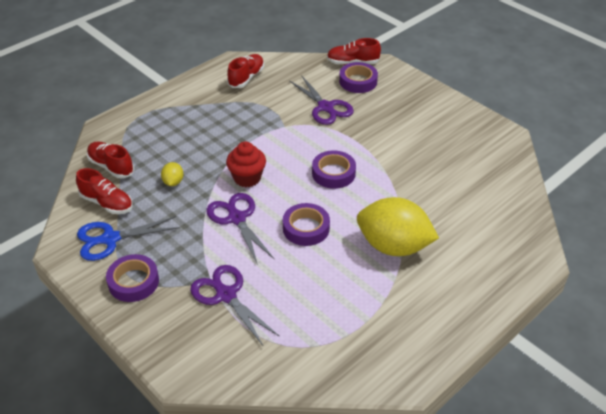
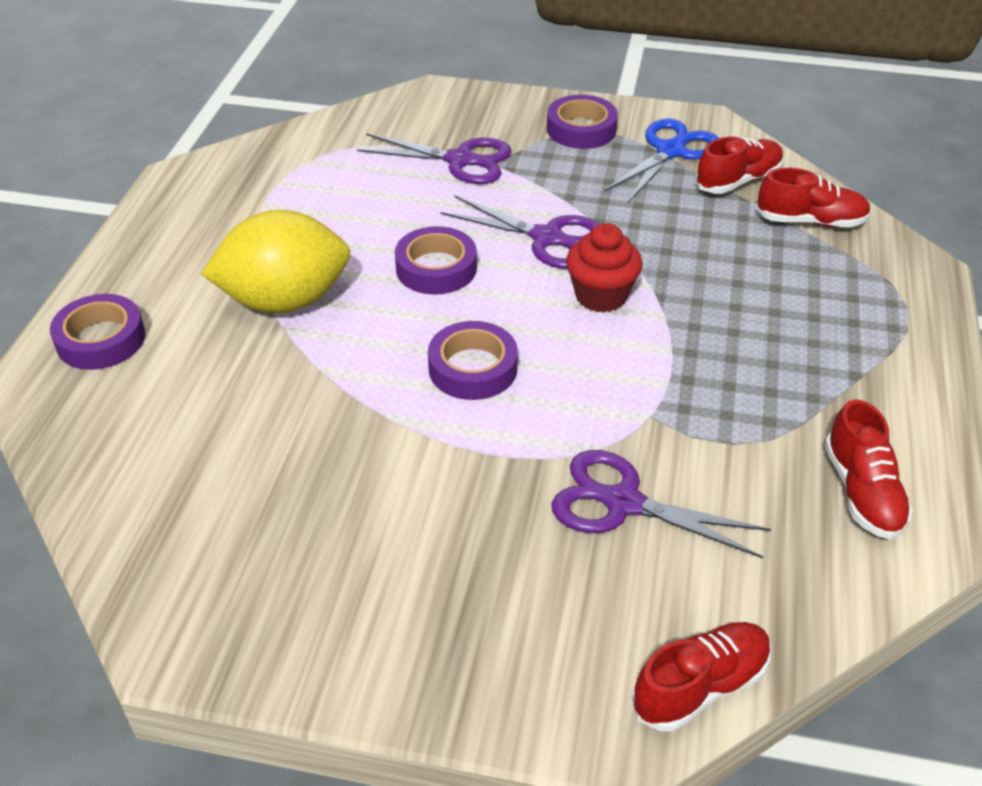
camera: 145 degrees right, 0 degrees up
(107, 203) = (738, 181): red shoe -> red shoe turned 150 degrees clockwise
(173, 182) = (696, 241): yellow lemon -> none
(358, 81) = (627, 623): purple tape -> purple tape (101, 339)

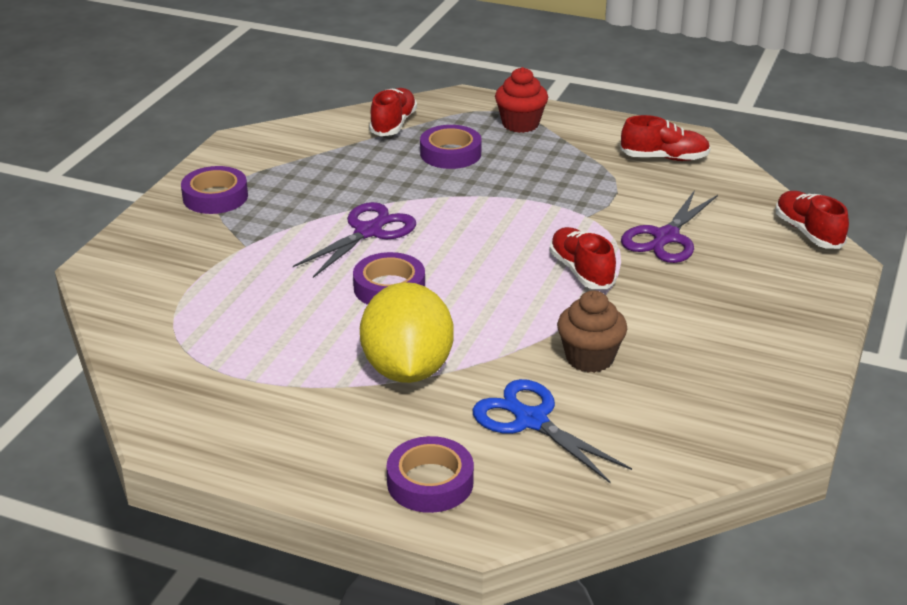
camera: 80 degrees left, 10 degrees down
(319, 441) = (589, 358): none -> brown cupcake
(460, 160) = (230, 262): purple scissors -> none
(473, 368) = (521, 281): purple tape -> purple tape (450, 153)
(601, 296) = (451, 218): red cupcake -> red cupcake (520, 124)
(670, 151) = (273, 162): blue scissors -> blue scissors (531, 421)
(738, 181) = (329, 142): red shoe -> red shoe (581, 271)

